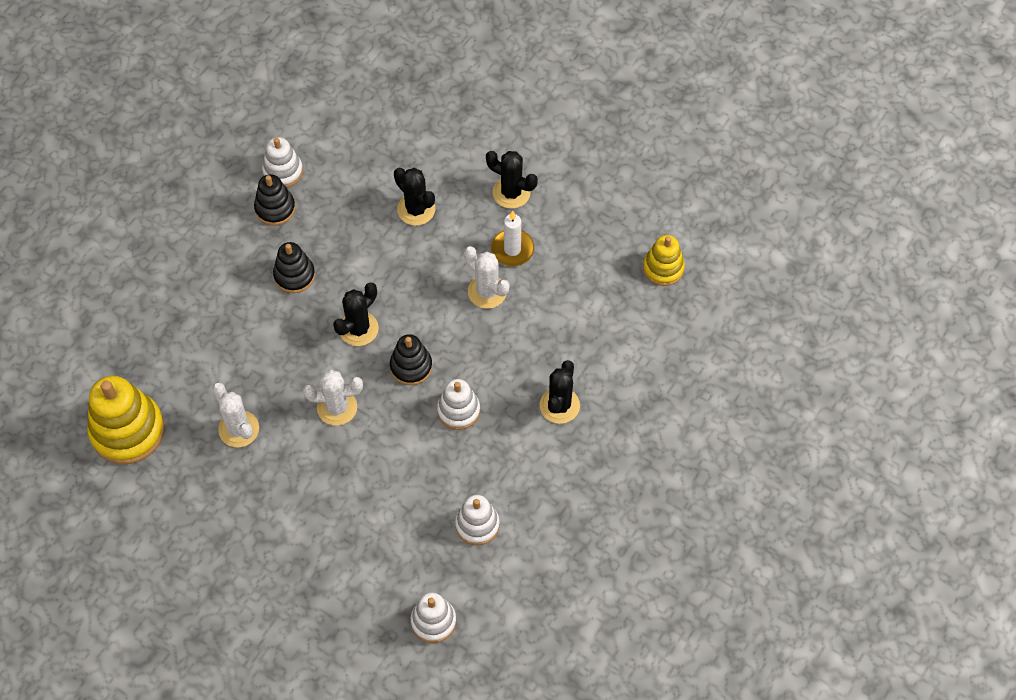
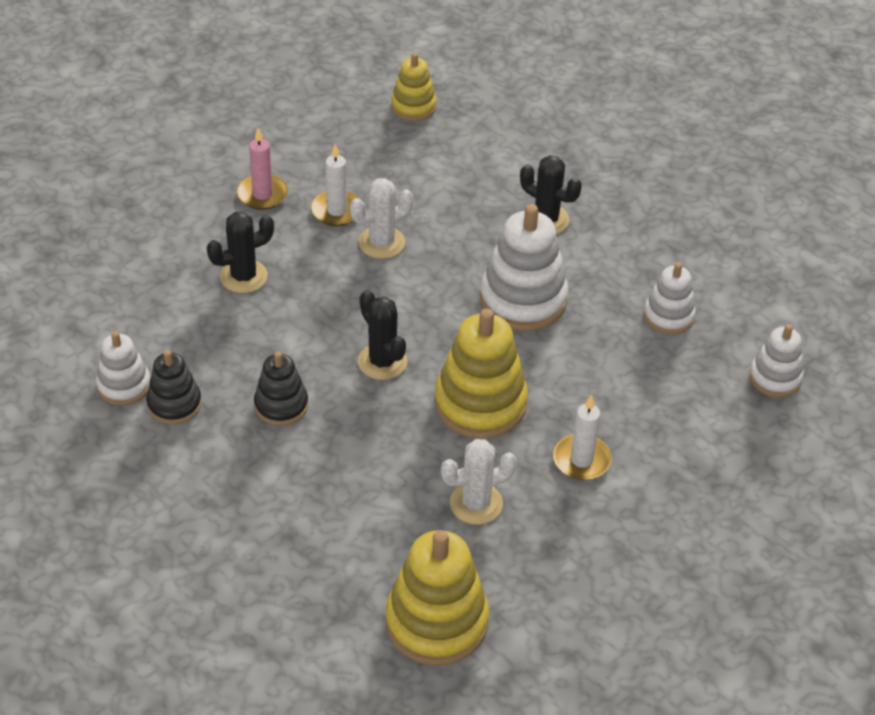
camera: 75 degrees left, 15 degrees down
(301, 492) = (581, 460): none -> white candle
(337, 407) = (480, 403): white cactus -> yellow stacking toy
(411, 366) = (451, 327): black stacking toy -> none
(458, 410) = (523, 299): white stacking toy -> white stacking toy, size x1.73
(511, 192) = (262, 194): black cactus -> pink candle

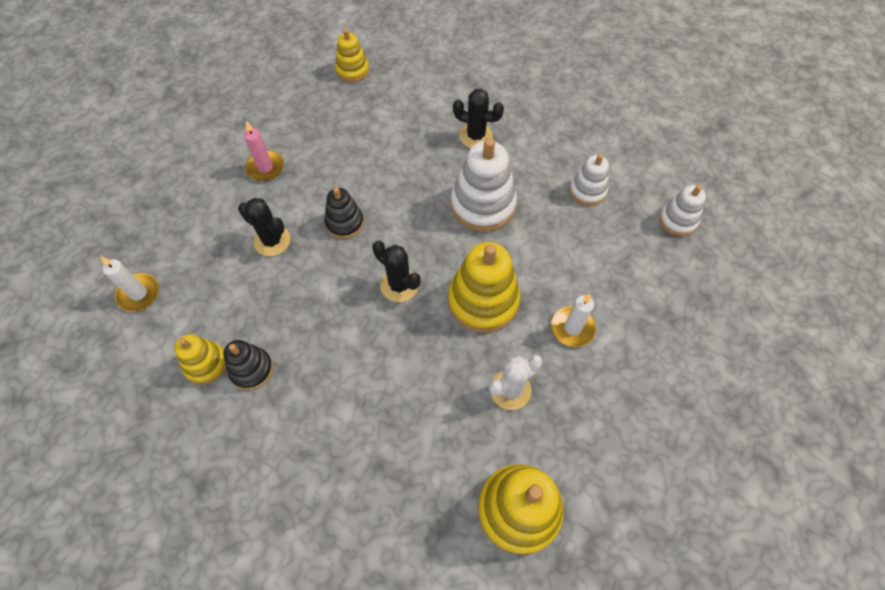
camera: 15 degrees left, 15 degrees up
(124, 385) = (206, 364): white stacking toy -> yellow stacking toy
(243, 276) = (272, 240): black cactus -> black cactus turned 75 degrees clockwise
(281, 405) = (335, 346): black stacking toy -> black stacking toy (344, 223)
(336, 210) = (324, 167): white candle -> white candle (139, 294)
(381, 243) = (366, 185): white cactus -> none

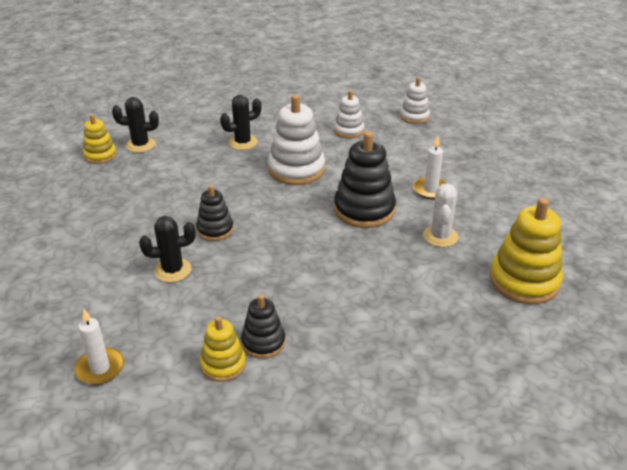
camera: 45 degrees left, 25 degrees down
(265, 167) = (105, 238): pink candle -> none
(399, 285) = (301, 235): black cactus -> black cactus (140, 145)
(483, 301) = (364, 210): yellow stacking toy -> black stacking toy

